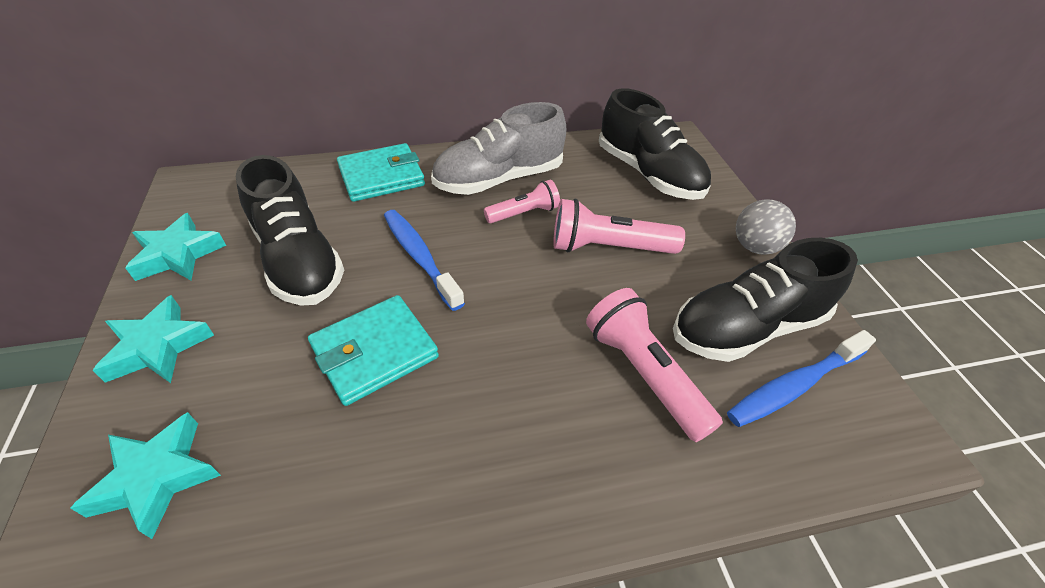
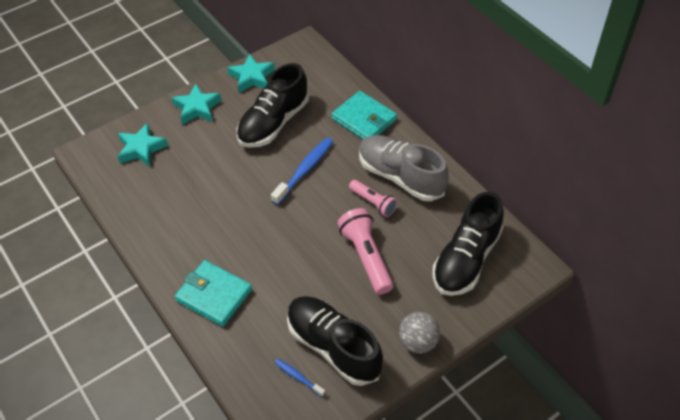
camera: 70 degrees right, 5 degrees up
(374, 352) = (231, 184): turquoise wallet -> turquoise wallet (214, 295)
(644, 373) = (272, 301): pink flashlight -> none
(794, 386) = (298, 377): blue toothbrush -> blue toothbrush, size x0.53

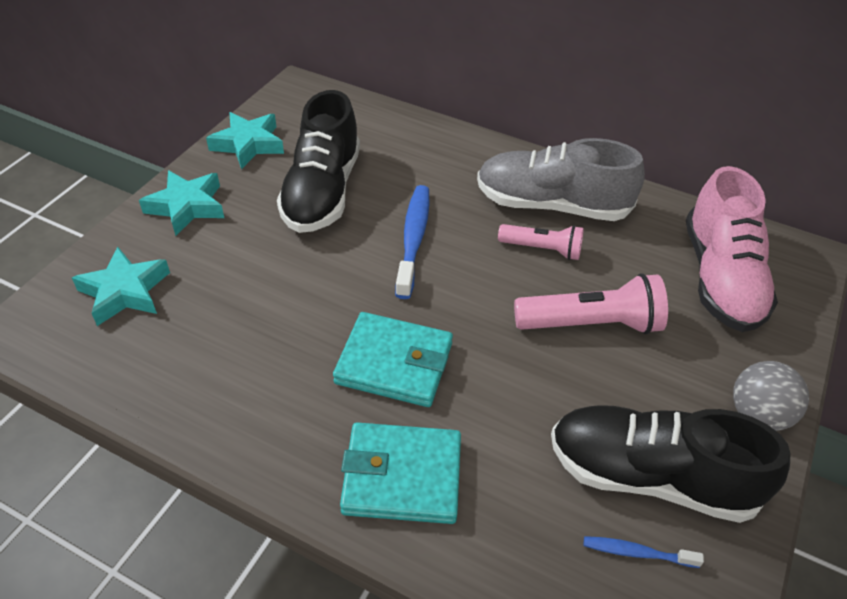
camera: 30 degrees left, 5 degrees down
(364, 119) = (448, 152): turquoise wallet -> turquoise wallet (394, 363)
(366, 257) = (591, 324): pink flashlight -> pink flashlight turned 135 degrees clockwise
(466, 259) = (720, 278): black shoe -> pink shoe

